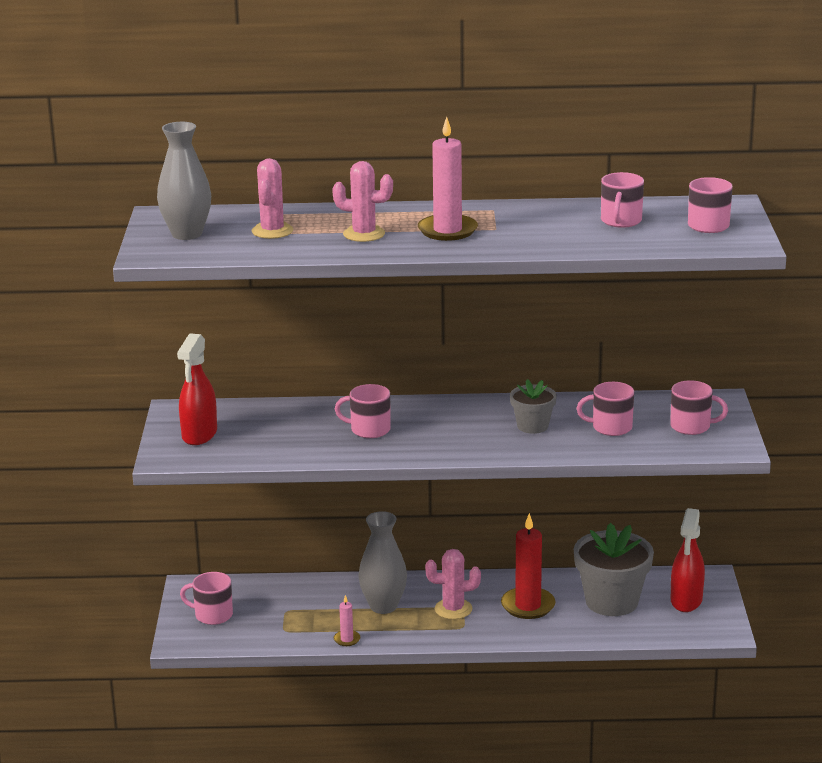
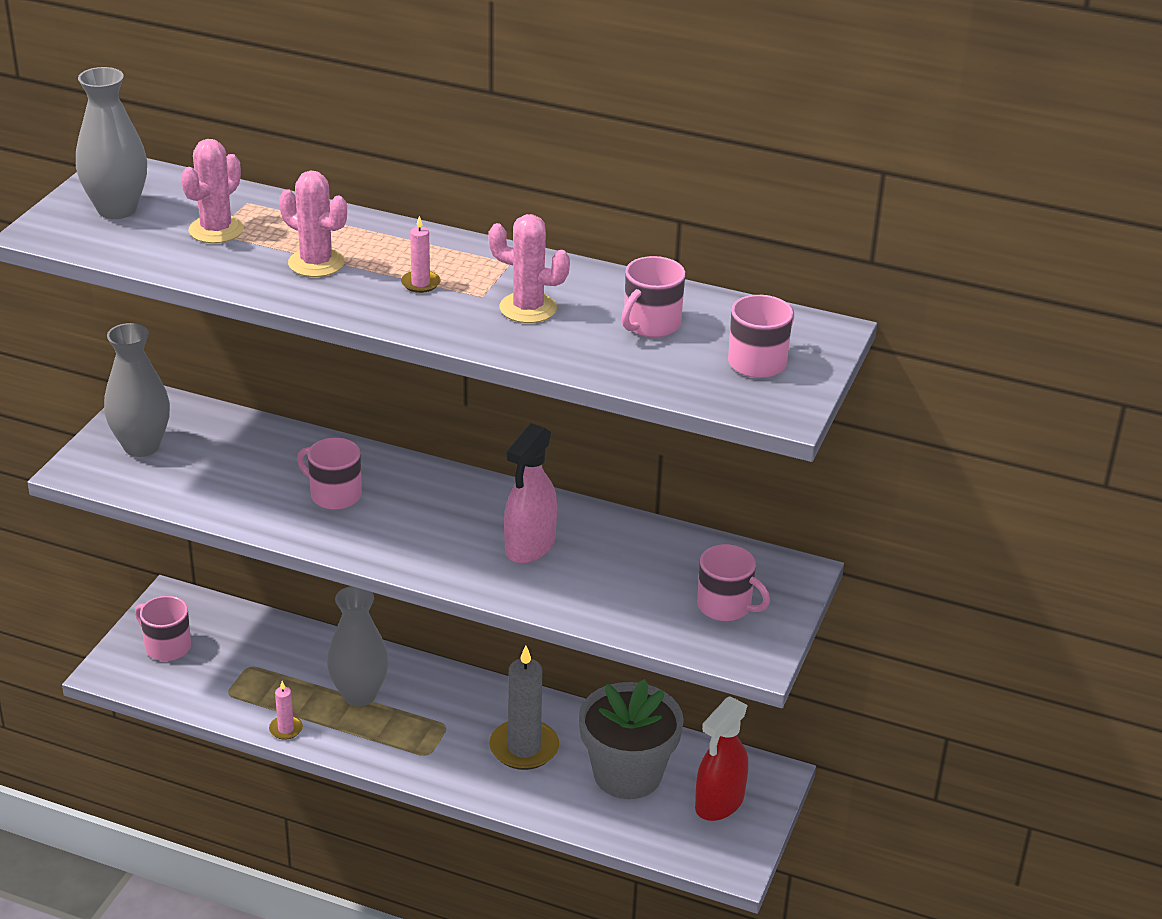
camera: 20 degrees right, 10 degrees up
(199, 435) = (141, 446): red spray bottle -> grey vase
(447, 230) = (420, 283): pink candle -> pink candle, size x0.48
(453, 609) = (434, 725): pink cactus -> pink cactus (528, 308)
(528, 606) = (524, 748): red candle -> grey candle
(532, 426) = (529, 546): grey flower pot -> pink spray bottle
(611, 427) = (623, 577): pink mug -> none

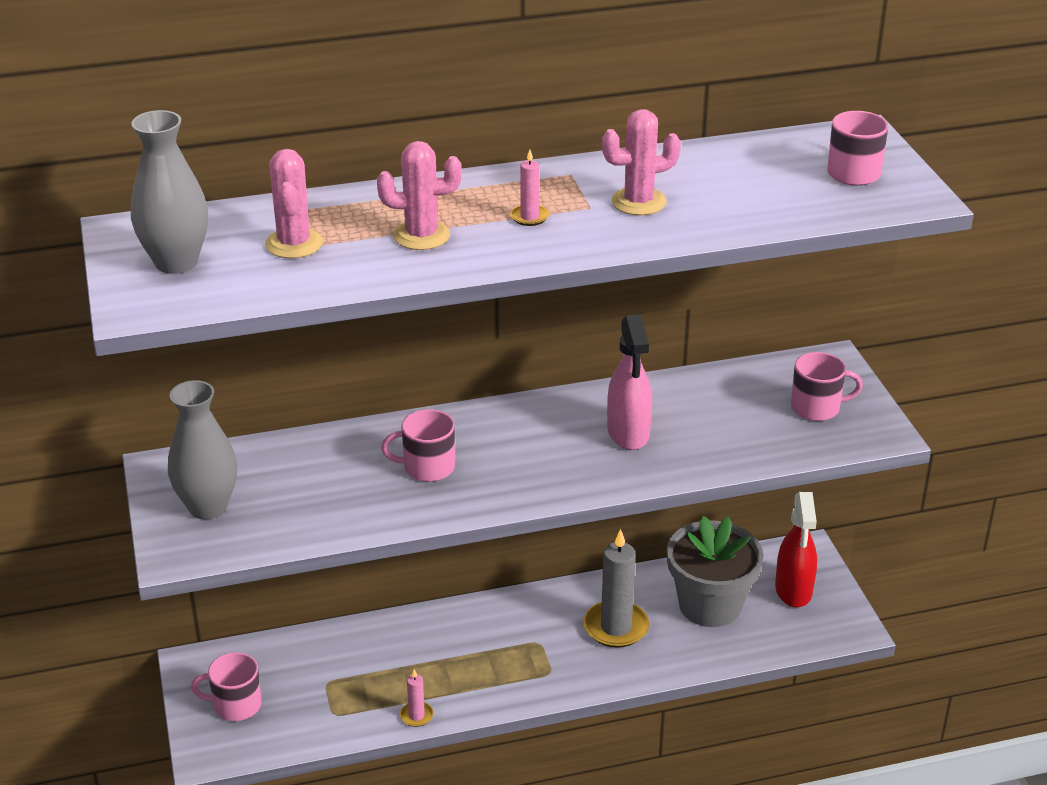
camera: 35 degrees left, 0 degrees up
(359, 694) = (444, 656): grey vase -> none
(651, 324) = (742, 177): pink mug -> none

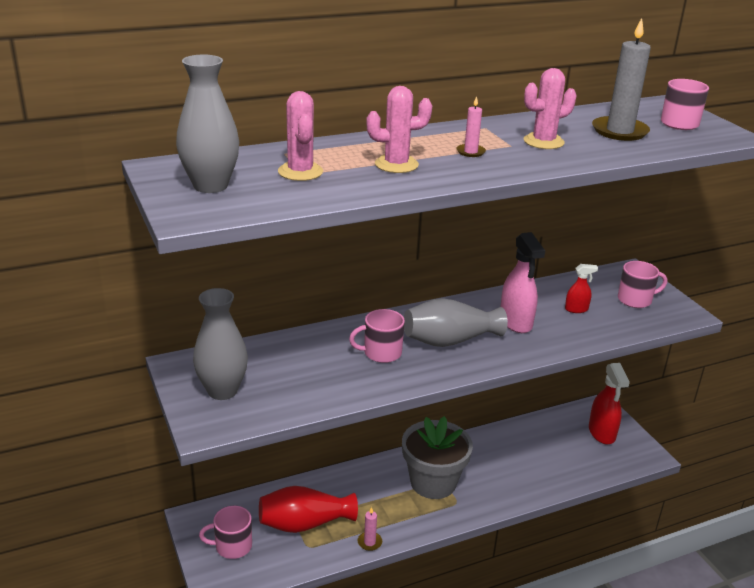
camera: 10 degrees left, 5 degrees down
(336, 684) = (304, 523): none -> red vase
(526, 455) = (450, 341): none -> grey vase
(616, 627) = (492, 467): grey candle -> grey candle (619, 131)
(710, 605) = (550, 447): grey flower pot -> grey flower pot (433, 482)
(723, 418) = (576, 309): none -> red spray bottle

